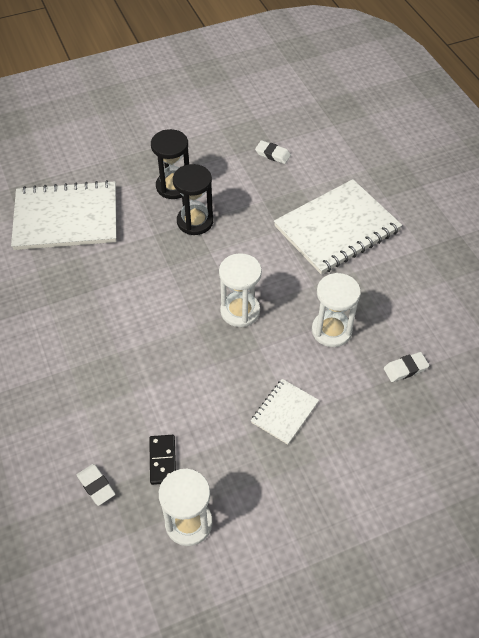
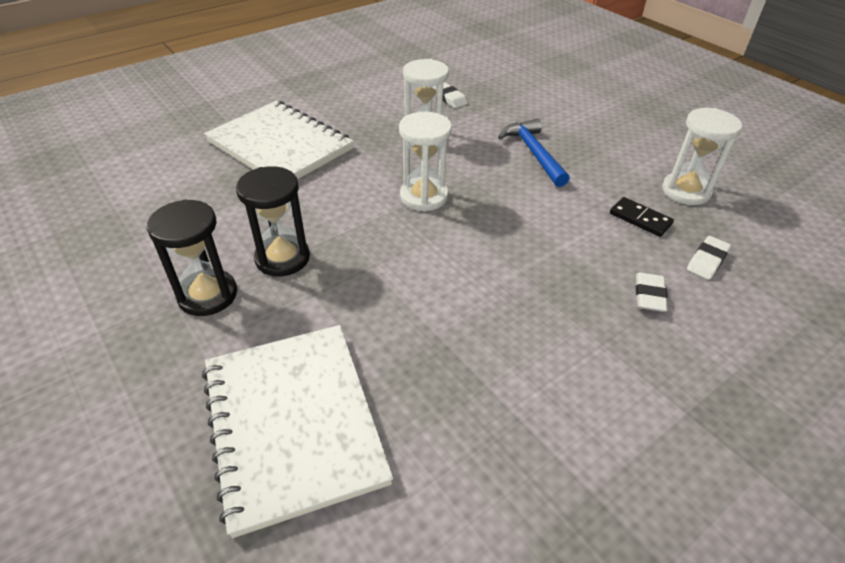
camera: 105 degrees left, 10 degrees down
(163, 460) = (640, 219): black domino -> black domino turned 60 degrees clockwise
(272, 154) = (141, 207): white eraser -> white eraser (649, 295)
(284, 412) = (533, 153): white notebook -> blue hammer

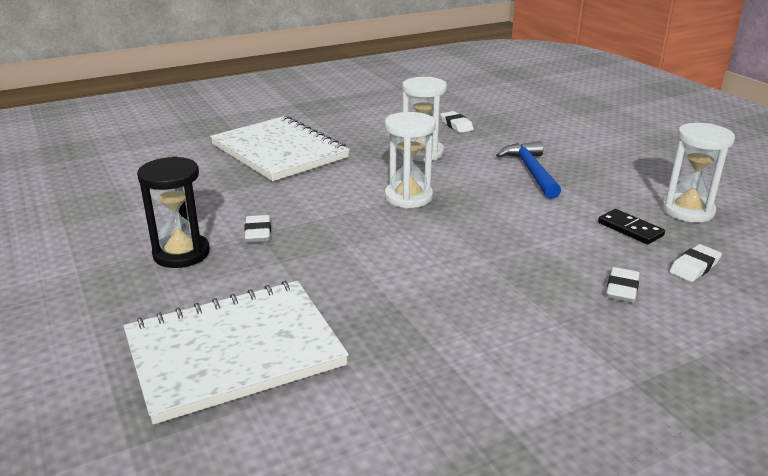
camera: 10 degrees right, 15 degrees down
(282, 258) = (258, 233): black hourglass -> white eraser
(293, 423) = (234, 351): white notebook -> white notebook turned 75 degrees clockwise

